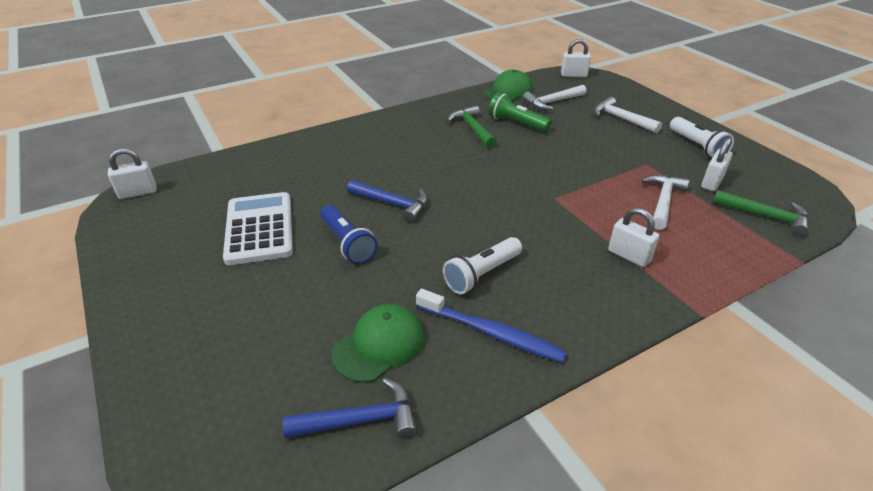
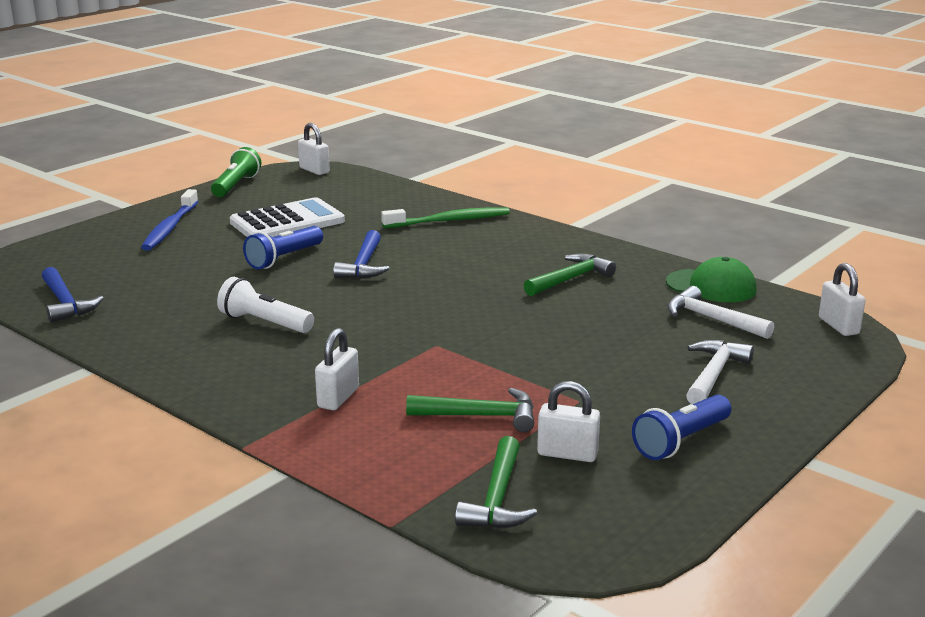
camera: 70 degrees right, 15 degrees down
(332, 150) = (449, 221): none -> green toothbrush
(379, 345) = (149, 295): green cap -> none
(491, 333) = (178, 338): blue toothbrush -> blue toothbrush (170, 228)
(516, 123) = (614, 303): green flashlight -> green flashlight (236, 185)
(663, 202) = (480, 416): white hammer -> green hammer
(697, 146) = (681, 441): white flashlight -> blue flashlight

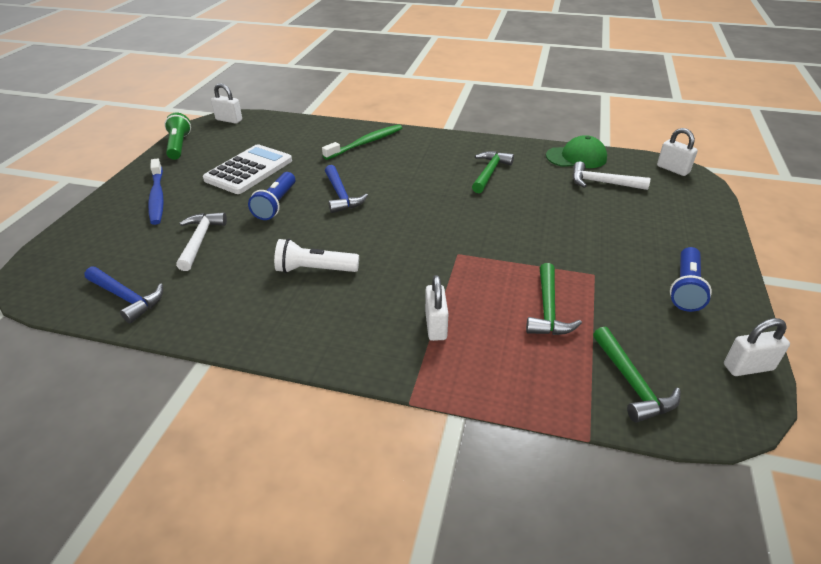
camera: 25 degrees left, 15 degrees up
(480, 416) = (548, 309): green hammer -> green hammer turned 120 degrees clockwise
(567, 454) = (633, 324): white padlock -> white padlock (748, 367)
(714, 374) = (647, 227): white hammer -> white hammer (200, 240)

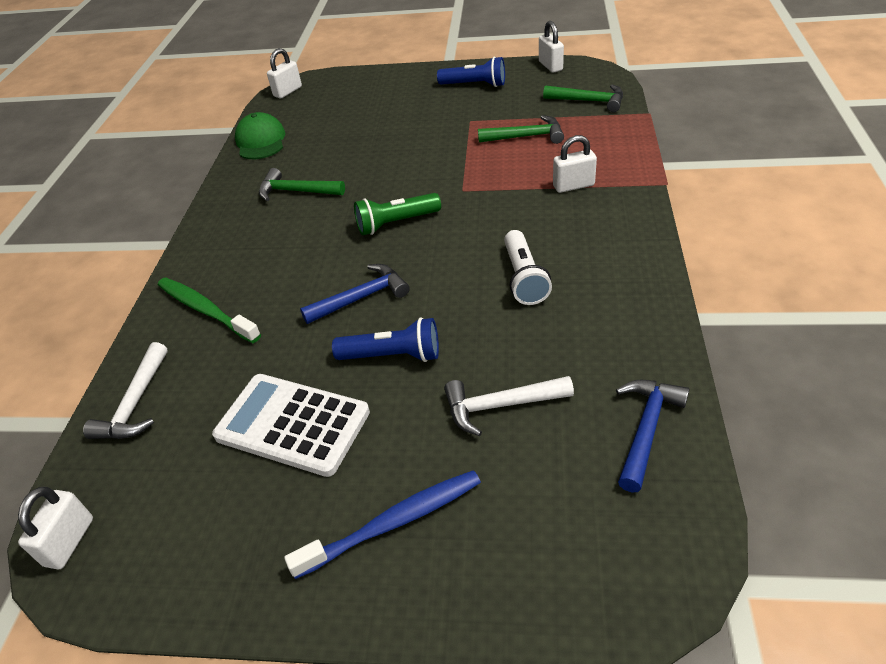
camera: 95 degrees left, 5 degrees up
(179, 146) = (185, 588): green flashlight -> green flashlight (396, 223)
(602, 183) = (316, 124): white hammer -> white hammer (135, 403)
(631, 383) = (589, 101): green hammer -> green hammer turned 45 degrees clockwise

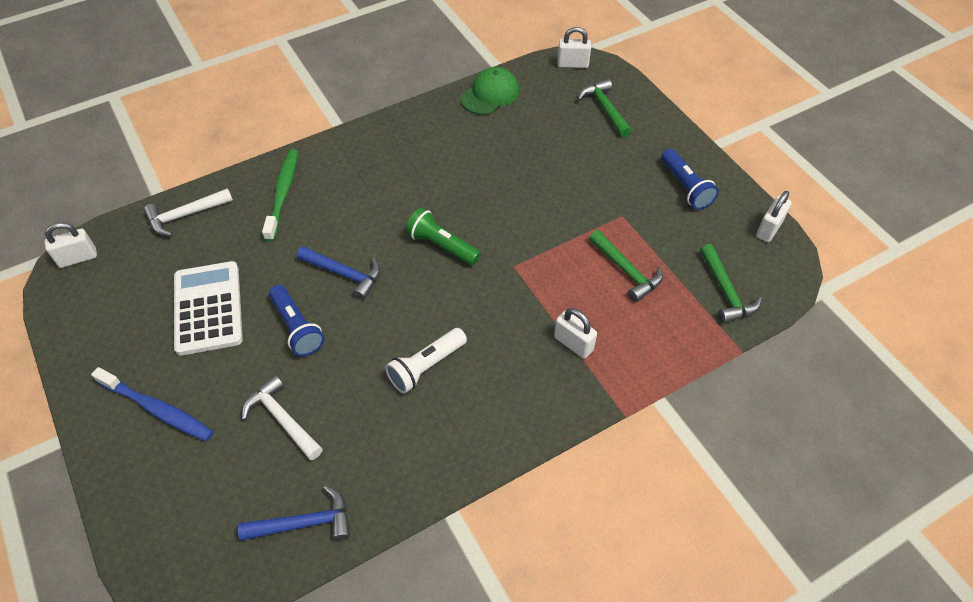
camera: 50 degrees right, 10 degrees up
(296, 191) = (441, 159): green hammer -> green hammer (605, 109)

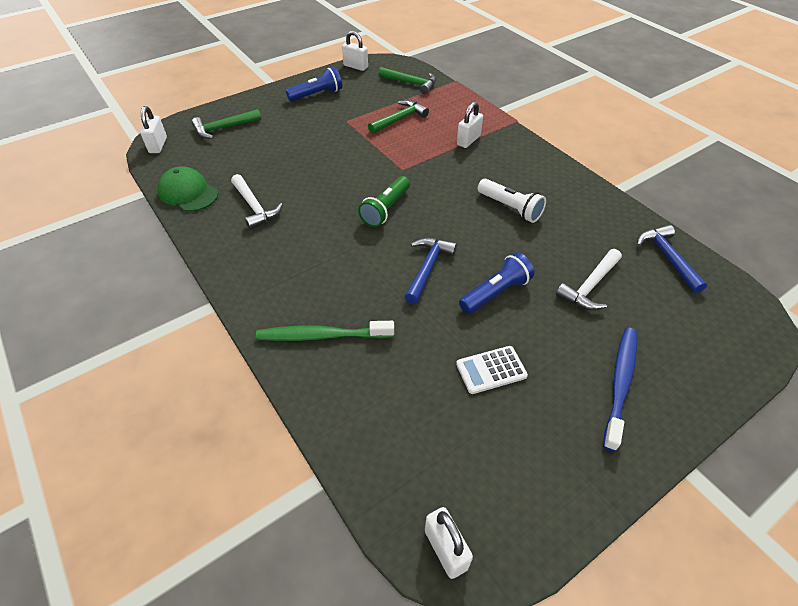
camera: 95 degrees left, 5 degrees down
(185, 215) = (359, 430): white hammer -> white hammer (254, 207)
(208, 308) = (491, 370): white calculator -> white calculator, size x0.57
(725, 291) = (411, 83): green hammer -> green hammer turned 45 degrees clockwise

